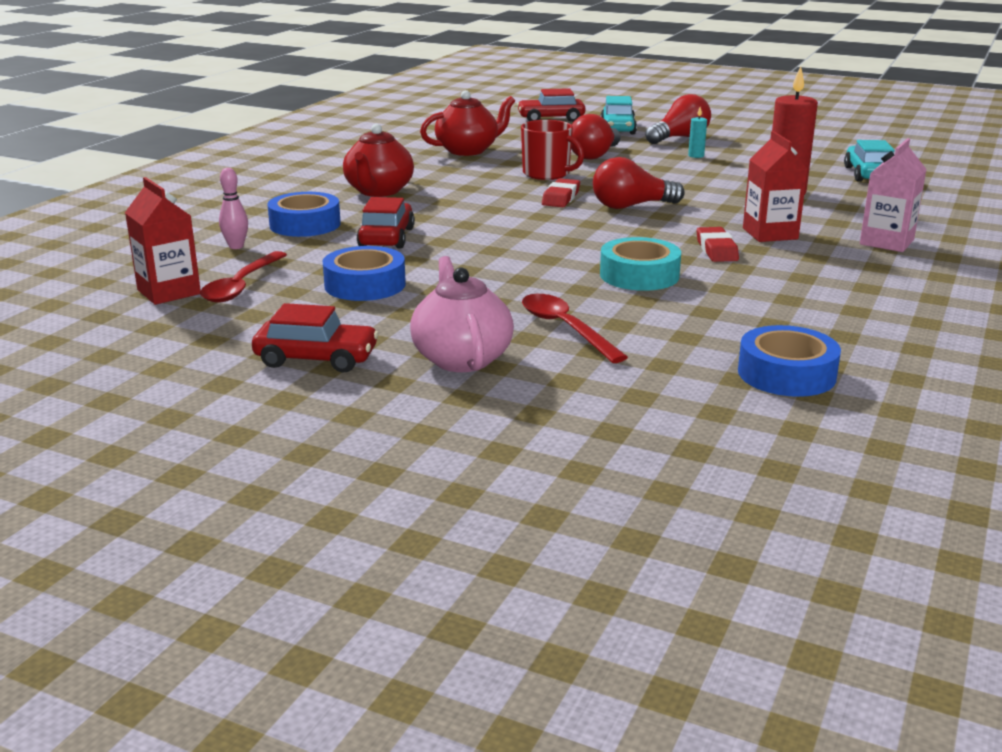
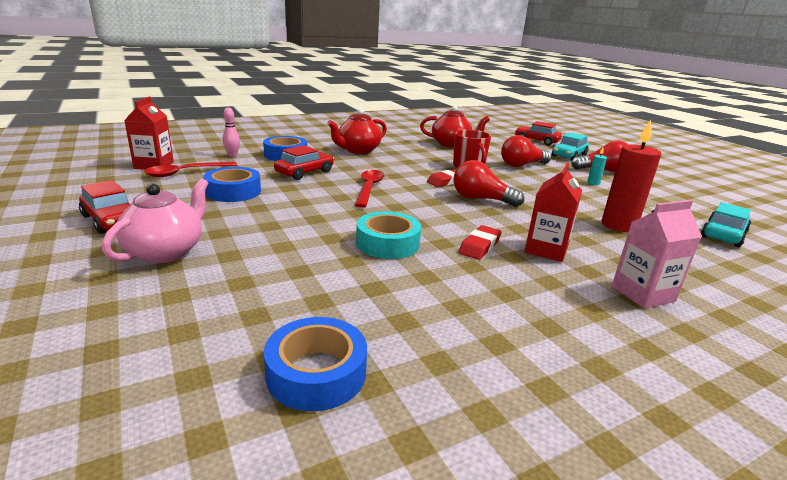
camera: 35 degrees right, 0 degrees up
(565, 329) = (261, 259): red spoon -> red spoon (369, 188)

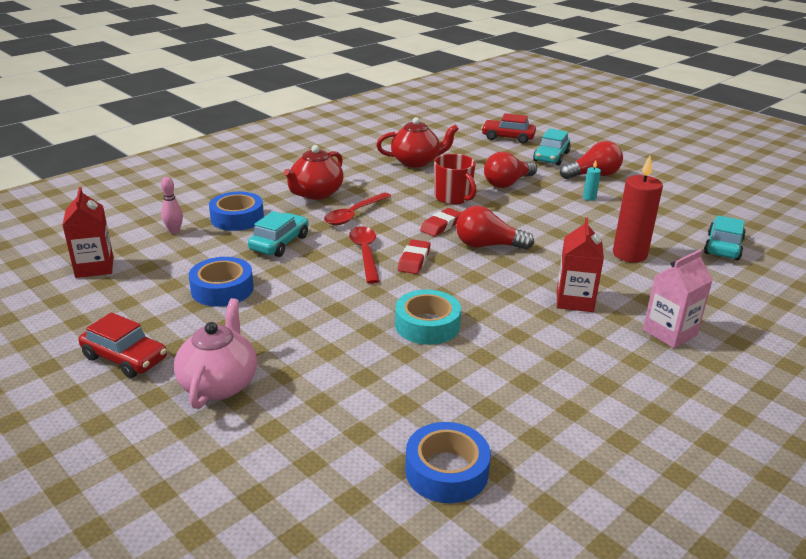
camera: 15 degrees left, 5 degrees up
(186, 173) = (143, 271): red spoon -> red spoon (354, 214)
(304, 172) = (279, 243): red car -> turquoise car
(479, 246) = (514, 310): red eraser -> red eraser (414, 260)

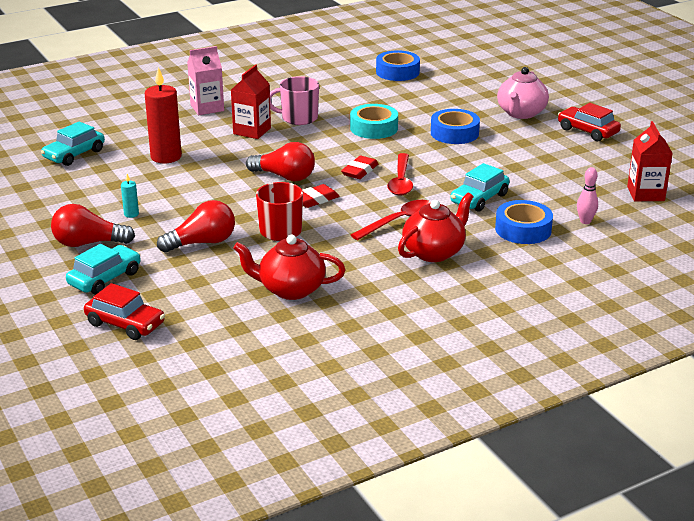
camera: 165 degrees left, 0 degrees up
(222, 289) = (528, 165): blue tape -> blue tape (454, 133)
(535, 330) = (298, 118): none -> pink mug

